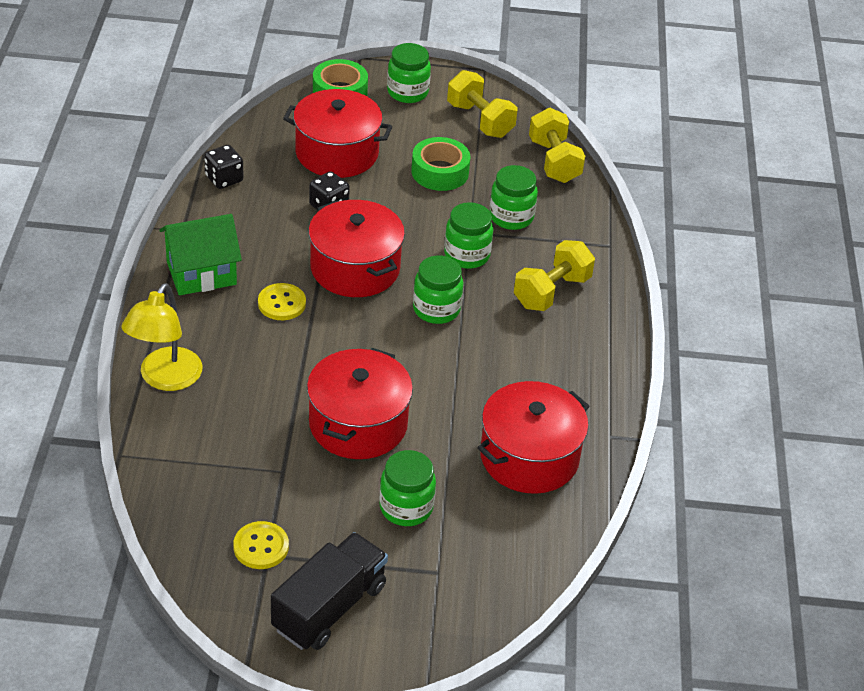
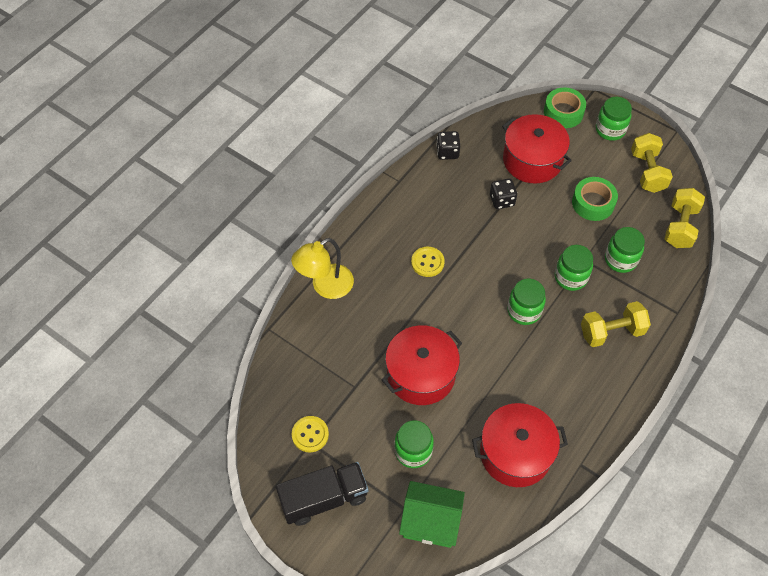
camera: 35 degrees right, 15 degrees up
(201, 273) = (392, 218): green house -> green house (430, 522)
(355, 268) = (490, 255): red pot -> none

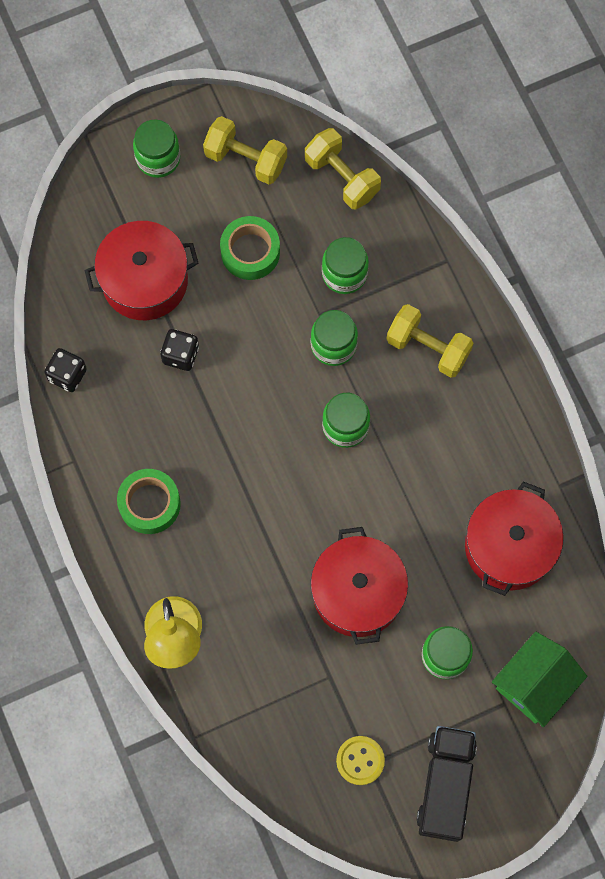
camera: 60 degrees left, 15 degrees up
(427, 262) = (214, 497): yellow button -> none
(563, 112) = (96, 195): green tape -> green tape (149, 504)
(611, 332) = (428, 348): yellow dumbbell -> yellow dumbbell turned 75 degrees counterclockwise

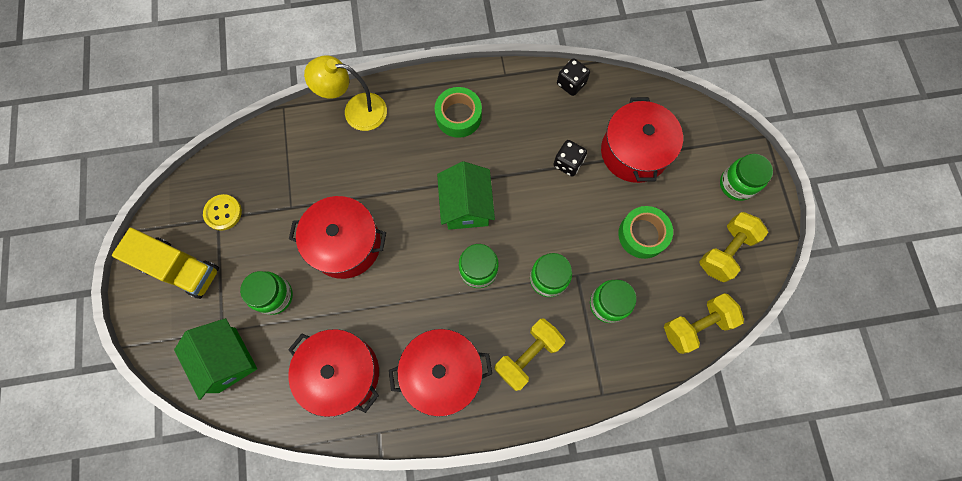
camera: 105 degrees right, 0 degrees up
(269, 462) = (466, 206): none -> green house
(445, 785) = (180, 268): black truck -> yellow truck
(475, 434) = (442, 373): none -> red pot

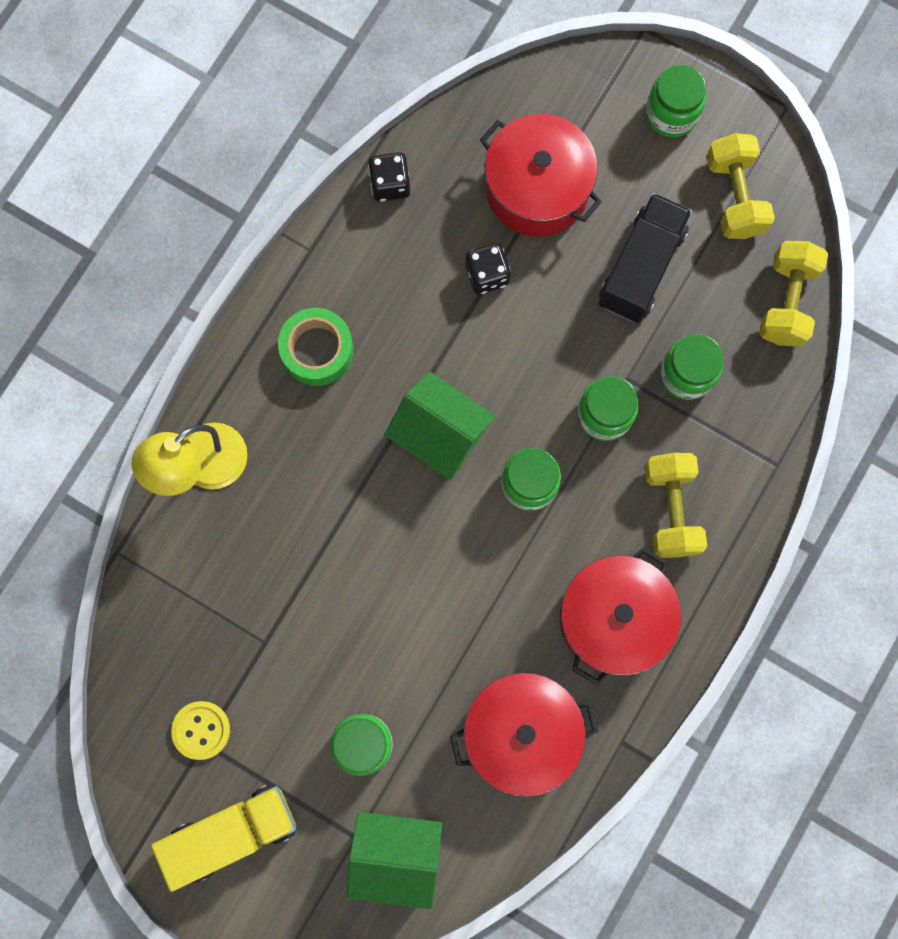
camera: 50 degrees left, 5 degrees up
(345, 244) = (368, 612): red pot -> none
(642, 235) = (641, 267): green tape -> black truck

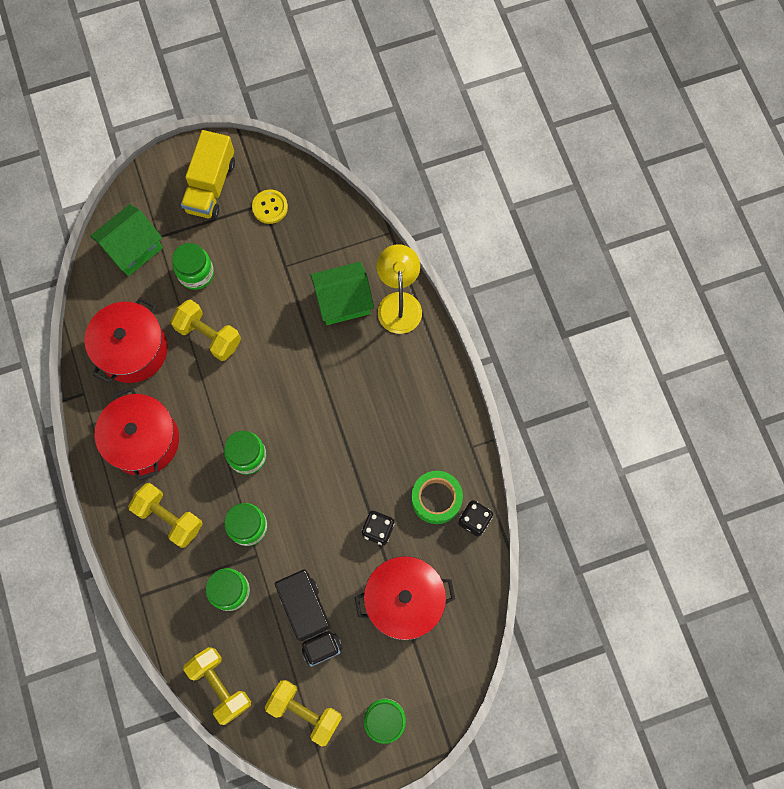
camera: 130 degrees right, 5 degrees down
(317, 350) = (412, 406): green tape -> green tape (436, 499)
(428, 656) = (209, 336): none -> yellow dumbbell
(440, 434) = (313, 432): green house -> green house (343, 301)

